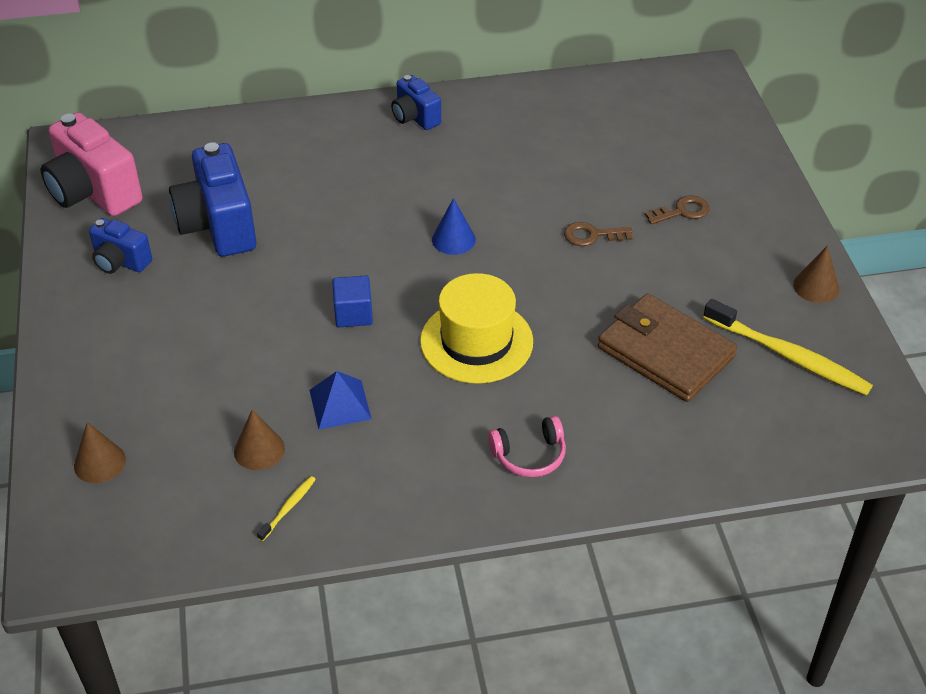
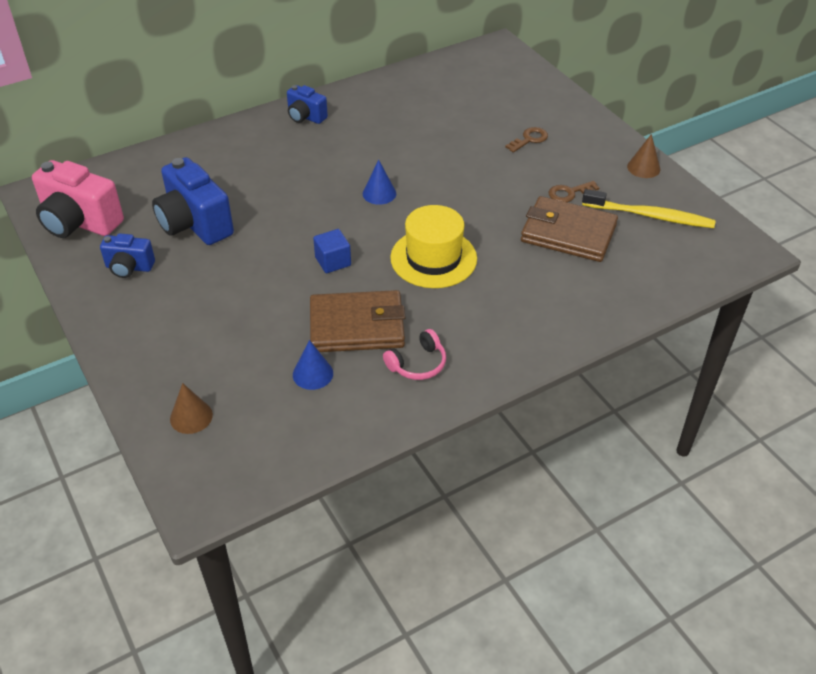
camera: 20 degrees left, 0 degrees up
(259, 450) = (313, 374): brown cone -> blue cone
(288, 508) = (357, 408): yellow toothbrush -> none
(340, 404) = (357, 326): blue pyramid -> brown wallet
(529, 455) = (513, 325): pink headphones -> pink headphones (418, 364)
(592, 235) = (476, 169): brown key -> brown key (569, 193)

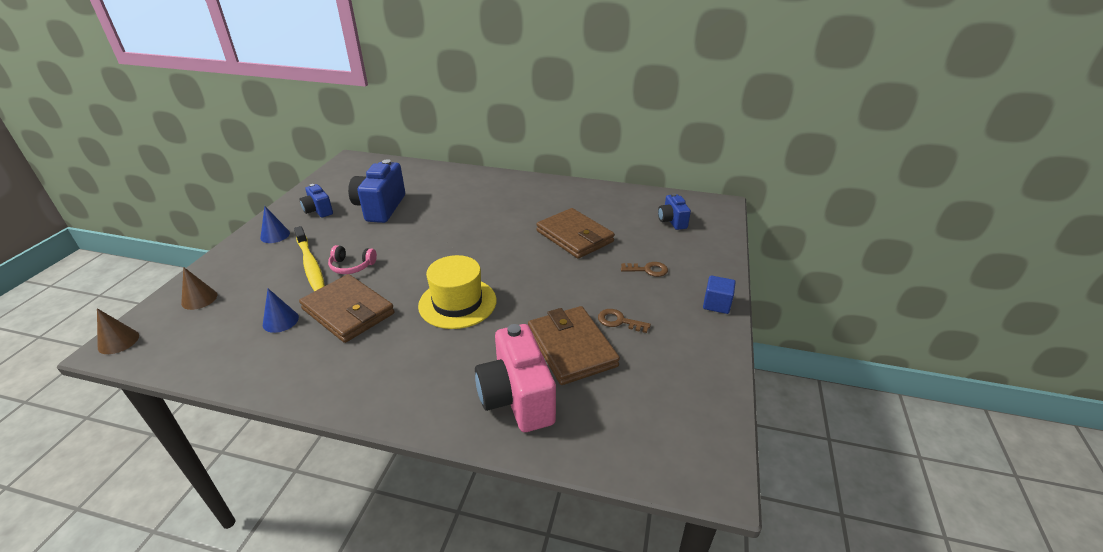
camera: 45 degrees right, 10 degrees down
(79, 223) = (340, 180): pink camera -> pink camera (517, 398)
(305, 117) = (528, 186): blue camera -> blue camera (672, 221)
(333, 261) = (403, 267): blue cube -> blue cube (716, 304)
(379, 193) = (494, 246): blue cone -> blue cone (275, 235)
(418, 364) = (333, 360): pink headphones -> pink headphones (352, 266)
(430, 143) = (574, 236): none -> brown wallet
(643, 168) = (712, 341): brown cone -> brown cone (118, 341)
(649, 216) = (659, 379): yellow toothbrush -> yellow toothbrush (310, 265)

